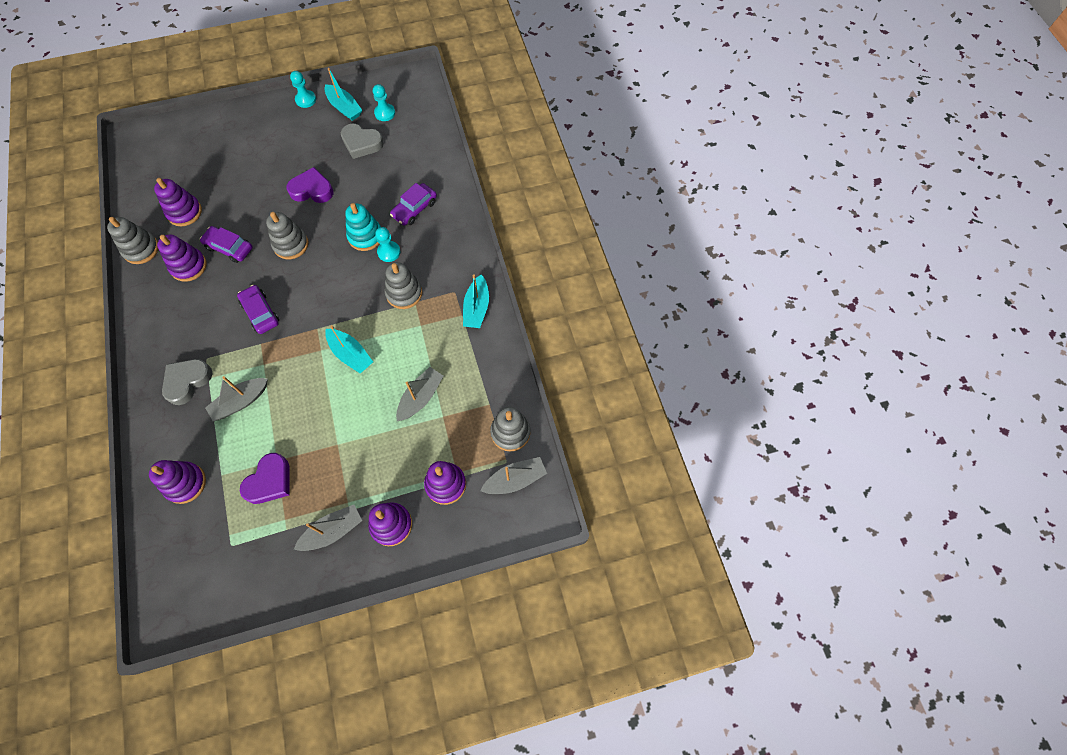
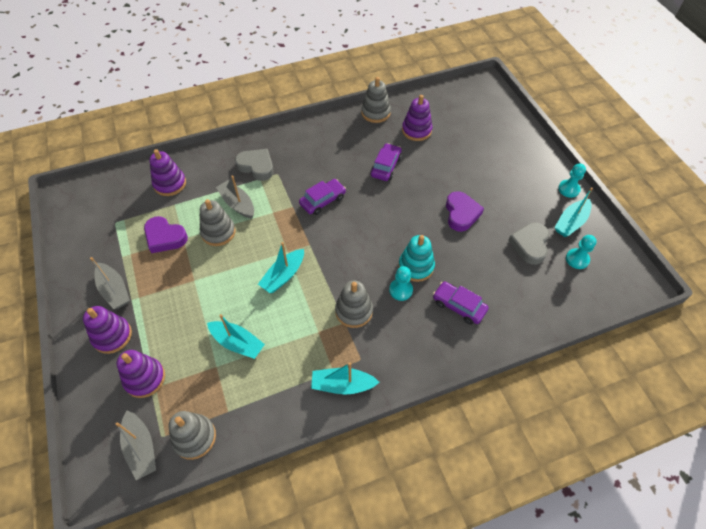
camera: 85 degrees right, 10 degrees down
(188, 266) = (363, 144): purple stacking toy -> none
(291, 244) = (396, 209): grey stacking toy -> grey stacking toy (218, 232)
(420, 397) = (237, 343): grey boat -> turquoise boat

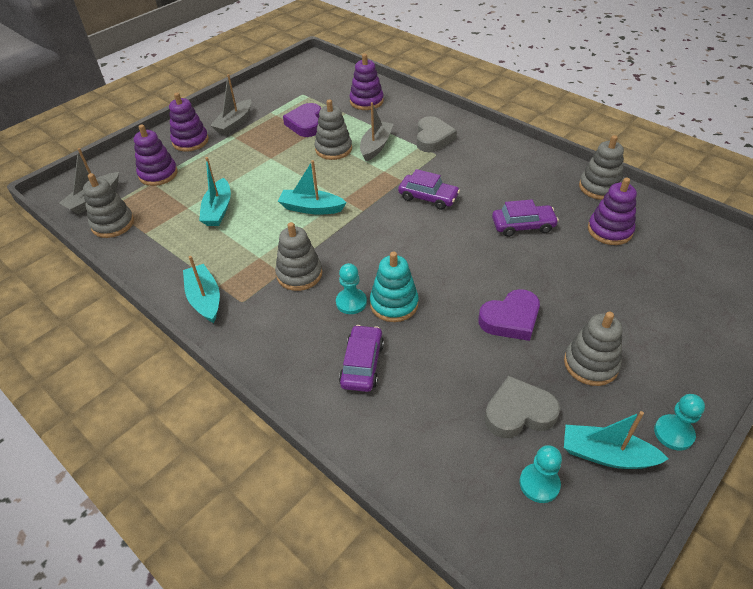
camera: 65 degrees right, 10 degrees down
(512, 196) = (591, 364): none -> grey stacking toy

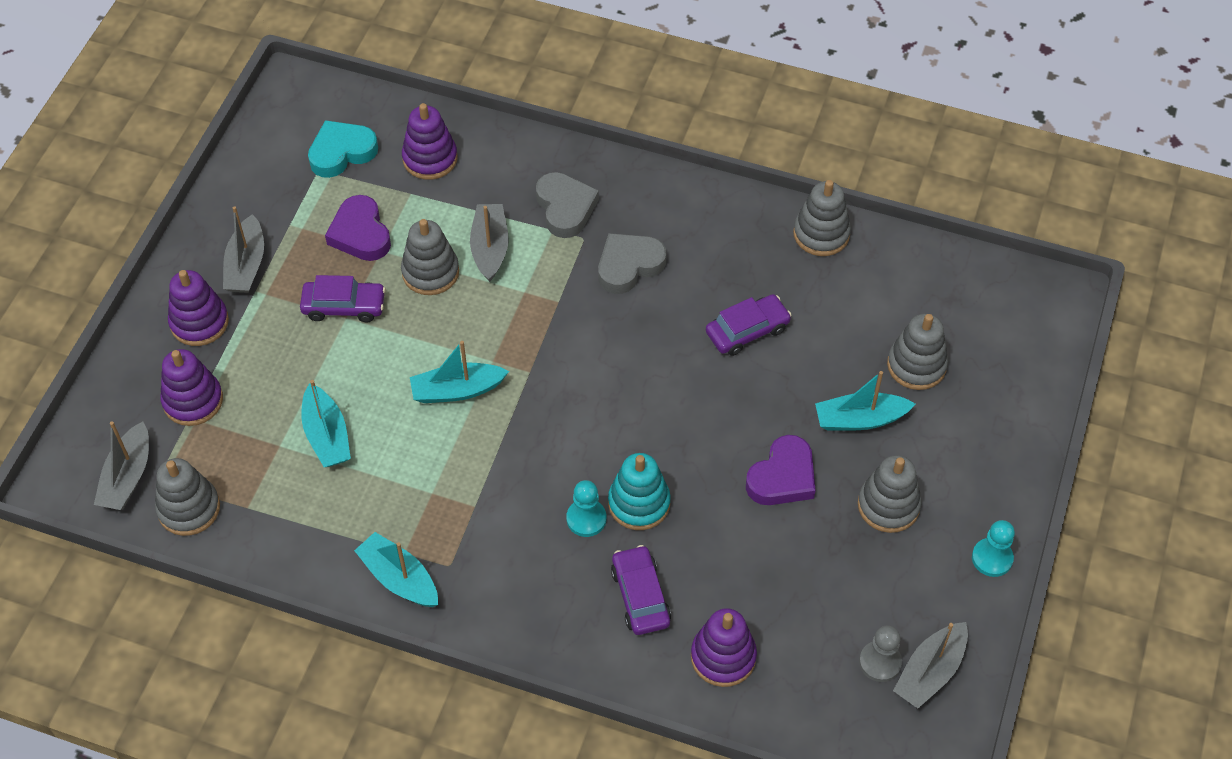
camera: 25 degrees left, 10 degrees up
(299, 274) = (500, 501): grey stacking toy -> grey stacking toy (916, 365)
(320, 89) = (342, 152): none -> turquoise heart
(428, 197) = (606, 321): purple car -> purple car (344, 306)
(518, 412) = (833, 592): grey heart -> grey heart (629, 266)
(539, 484) = (880, 662): turquoise pawn -> grey pawn
(584, 509) = (930, 672): none -> grey boat
(606, 455) = (934, 607): turquoise boat -> turquoise boat (860, 419)
(609, 230) = (854, 304): purple stacking toy -> purple stacking toy (723, 657)

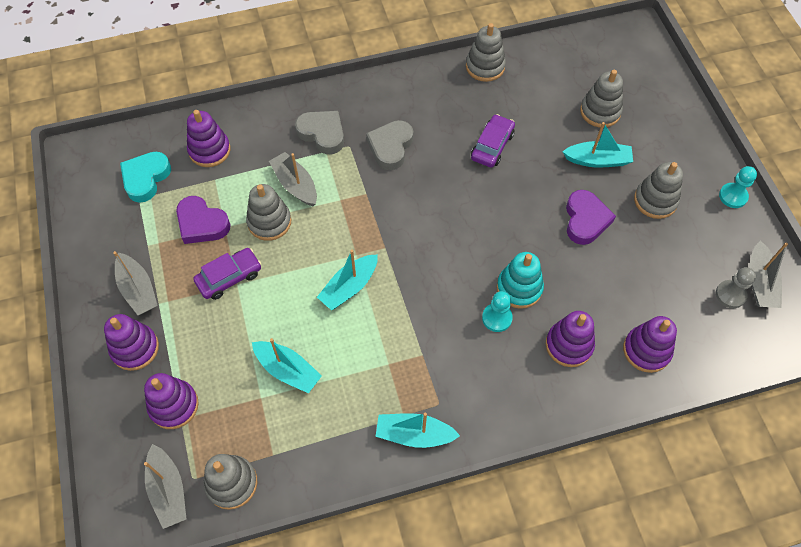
camera: 35 degrees left, 5 degrees up
(640, 596) = (569, 345): purple car -> purple stacking toy
(860, 419) = (597, 160): turquoise boat -> turquoise boat turned 135 degrees counterclockwise

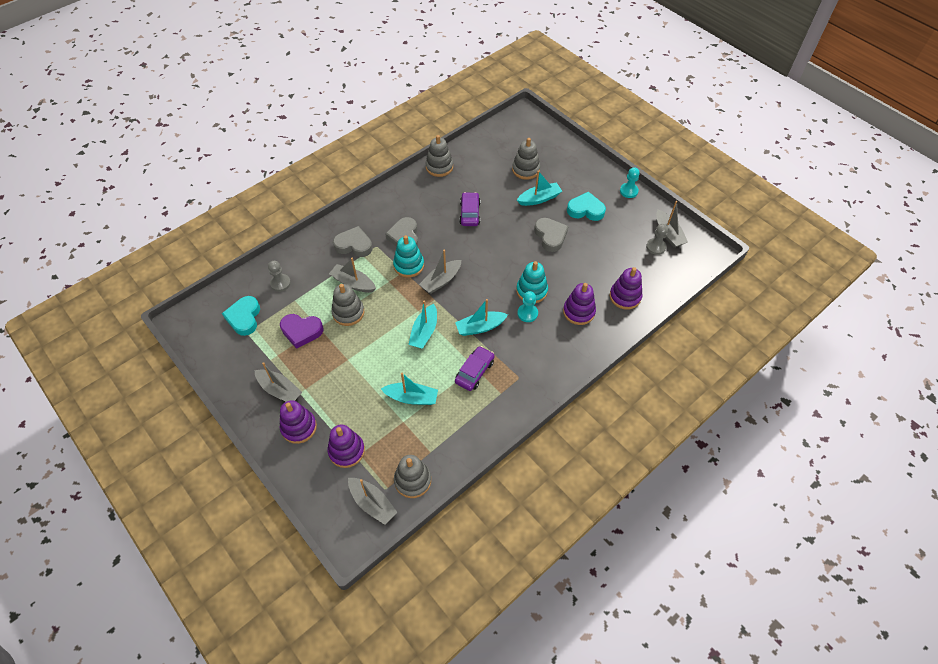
camera: 25 degrees left, 5 degrees down
(209, 150) = (280, 283): purple stacking toy -> grey pawn
(229, 277) = (340, 357): purple car -> purple car (474, 372)
(376, 188) = (409, 265): none -> turquoise stacking toy
(406, 225) = (441, 281): none -> grey boat
(414, 434) = (513, 401): turquoise boat -> turquoise boat (480, 327)
(585, 220) = (550, 236): purple heart -> grey heart
(655, 200) = (585, 210): grey stacking toy -> turquoise heart

